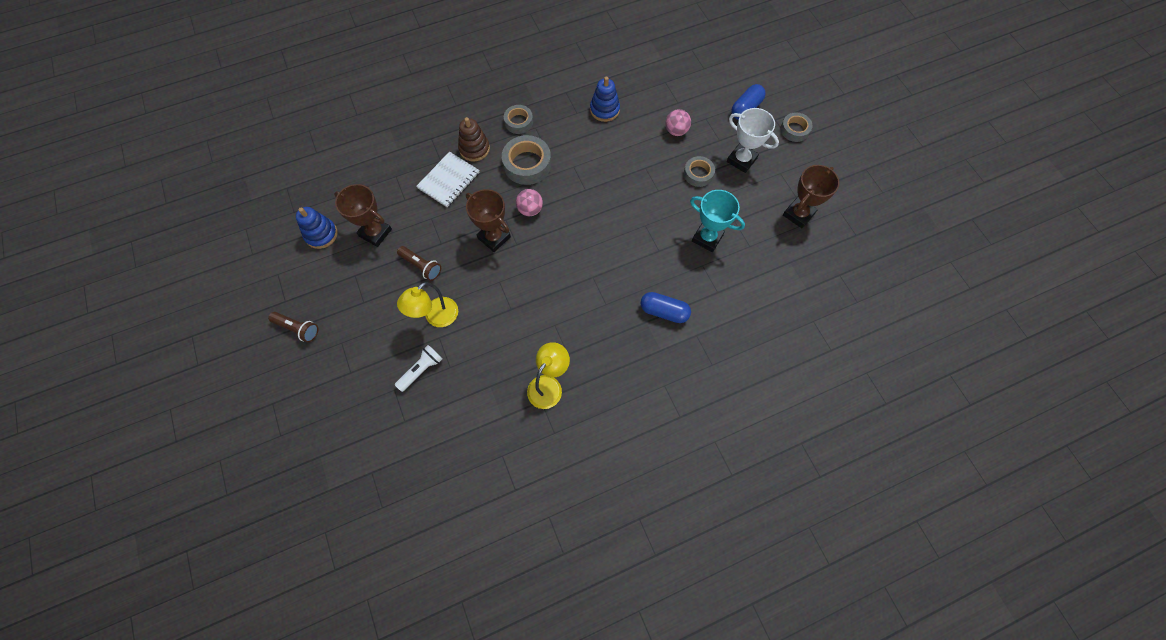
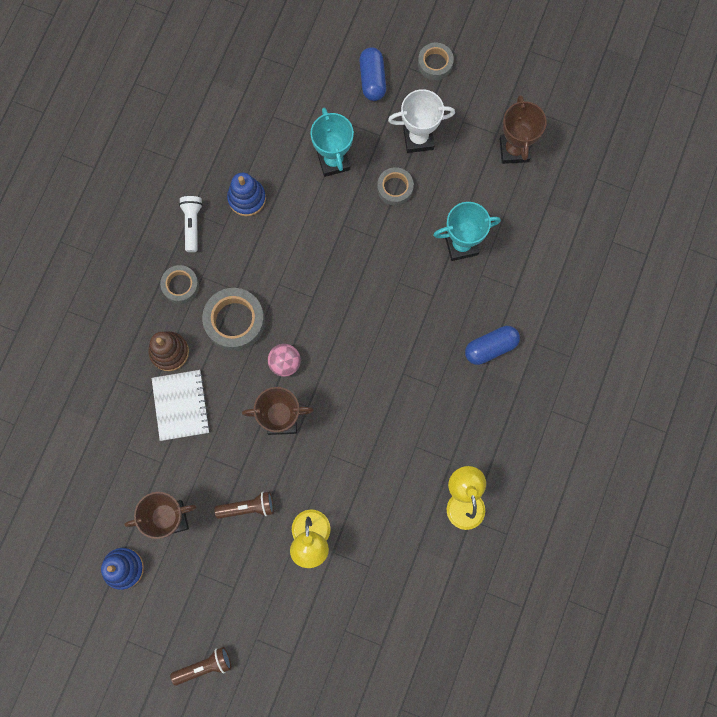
camera: 45 degrees left, 10 degrees up
(421, 370) = (349, 592): white flashlight -> white flashlight (192, 224)
(676, 131) = (333, 161): pink ball -> turquoise trophy

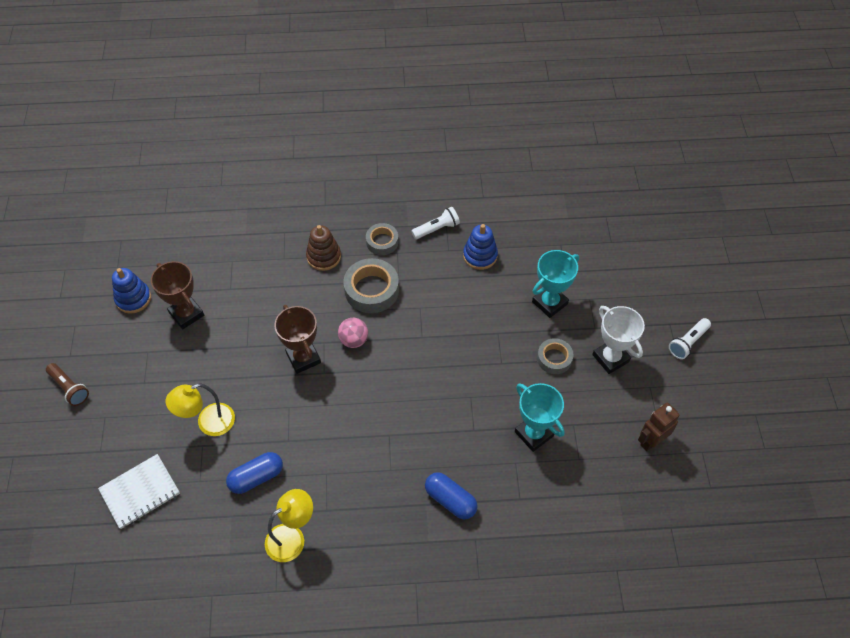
camera: 65 degrees right, 20 degrees down
(181, 405) = (283, 282): white notebook -> white notebook (140, 492)
(248, 507) = (217, 364): brown flashlight -> none
(372, 79) = (640, 301): blue capsule -> blue capsule (256, 477)
(435, 64) = (688, 343): grey tape -> white flashlight
(514, 150) = (651, 441): brown trophy -> brown robot

